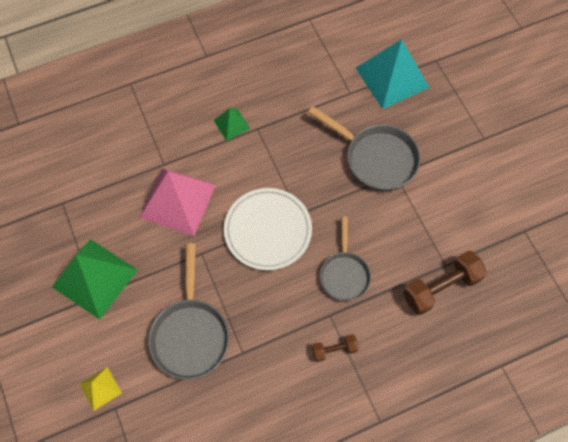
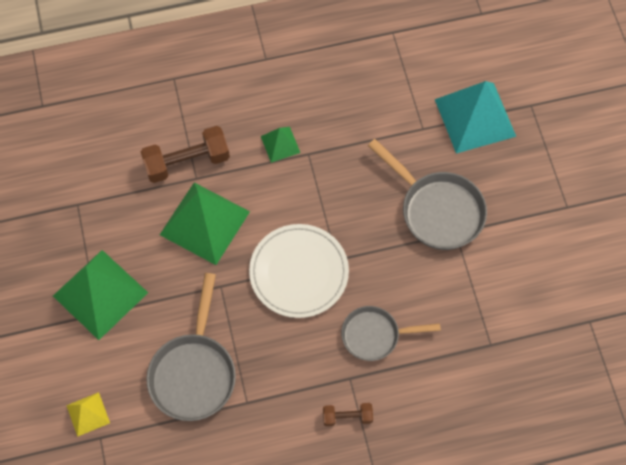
camera: 10 degrees right, 0 degrees up
(177, 201) = (204, 223): pink pyramid -> green pyramid
(344, 274) = (375, 335): grey pan -> grey pan turned 75 degrees clockwise
(441, 287) = (480, 369): brown dumbbell -> brown dumbbell (187, 162)

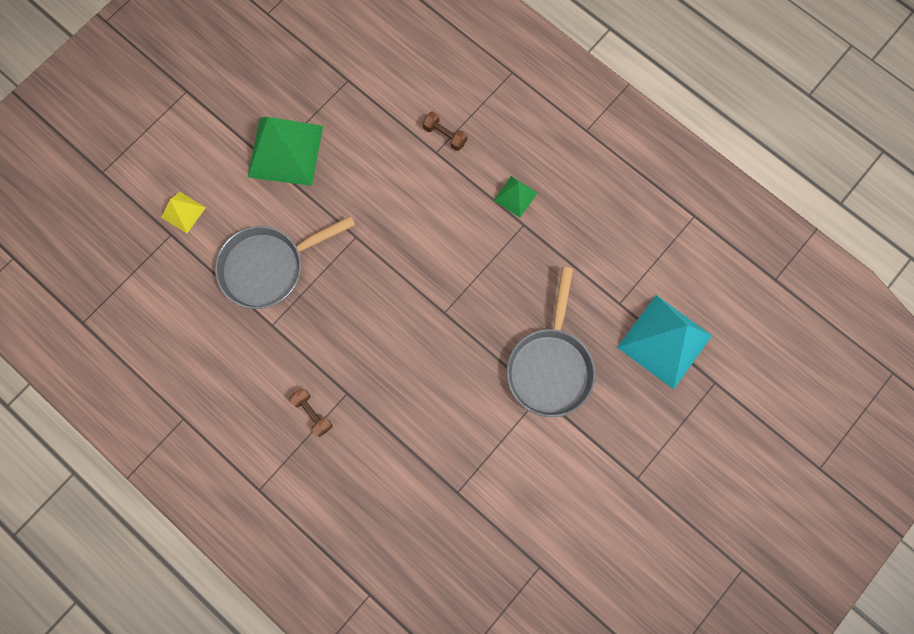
camera: 55 degrees right, 10 degrees up
(187, 162) = (445, 135): brown dumbbell -> brown dumbbell, size x0.54
(204, 223) = (401, 186): green pyramid -> none
(299, 272) = (411, 290): white plate -> none
(375, 335) = (398, 389): grey pan -> none

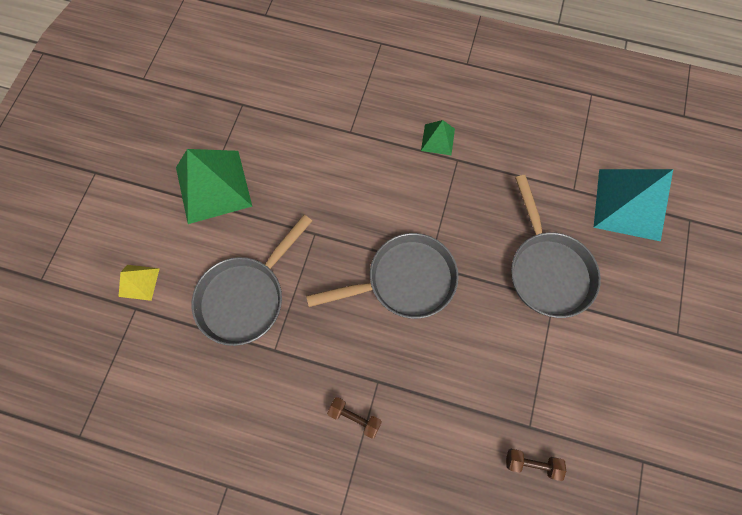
camera: 25 degrees left, 5 degrees down
(414, 316) = (404, 280): none -> grey pan
(445, 135) = (350, 115): brown dumbbell -> brown dumbbell (531, 463)

